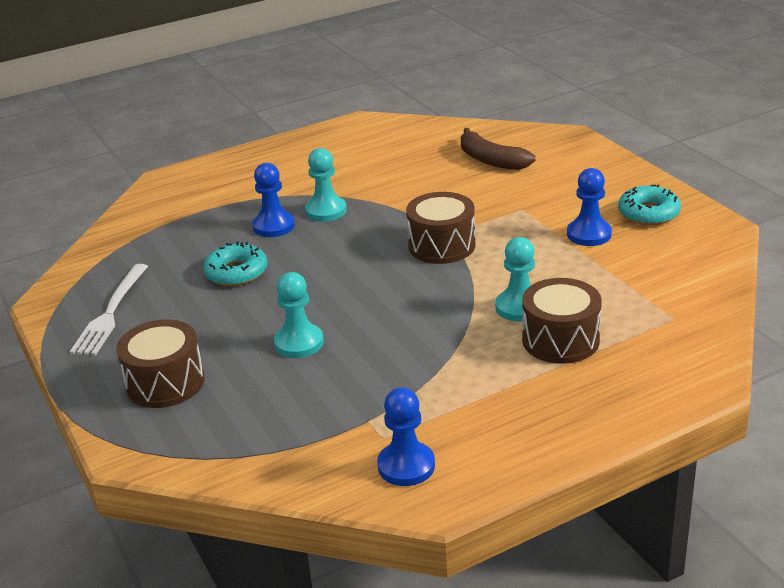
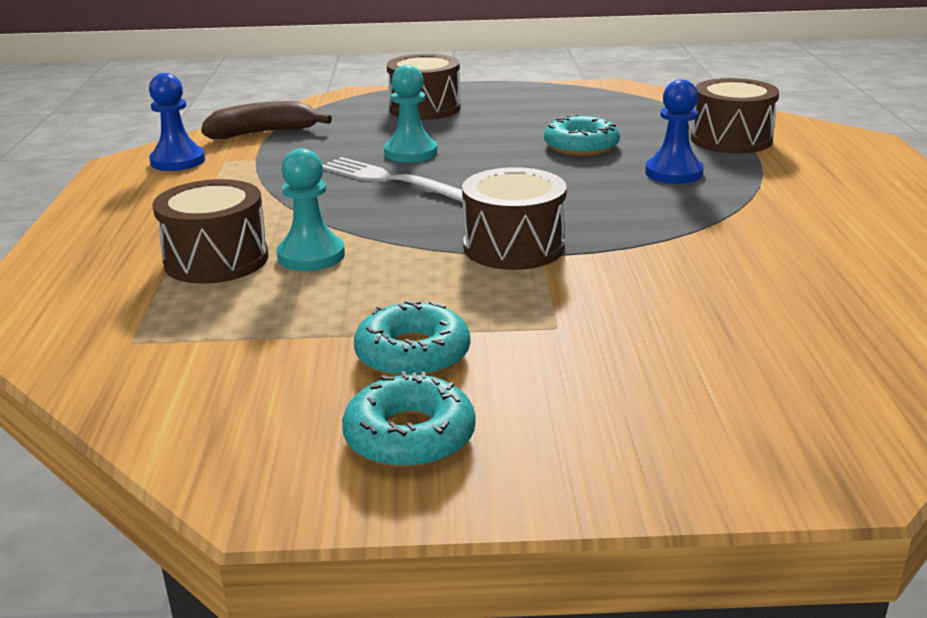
camera: 115 degrees right, 5 degrees down
(110, 313) = (564, 101): white fork -> white fork (391, 180)
(187, 221) = (731, 139): none -> brown drum
(326, 211) = (688, 202): turquoise pawn -> none
(491, 160) = (771, 350): brown banana -> brown banana (263, 133)
(589, 234) = (413, 354): blue pawn -> turquoise donut

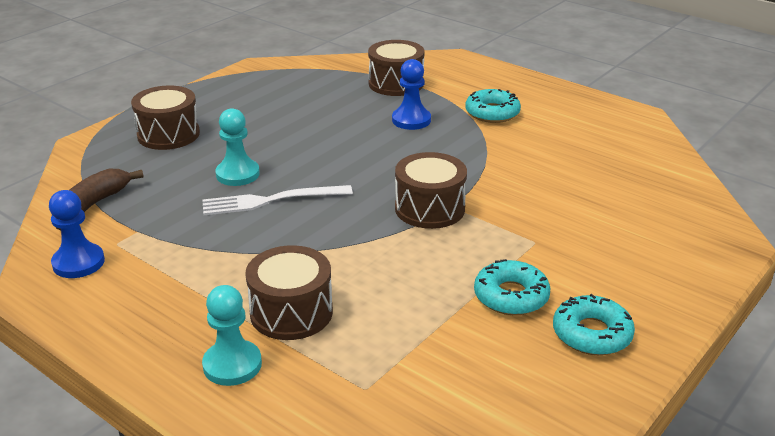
camera: 50 degrees left, 5 degrees up
(311, 256) = (340, 276): turquoise pawn -> turquoise pawn (232, 365)
(581, 146) = (329, 123): turquoise donut -> turquoise donut (492, 113)

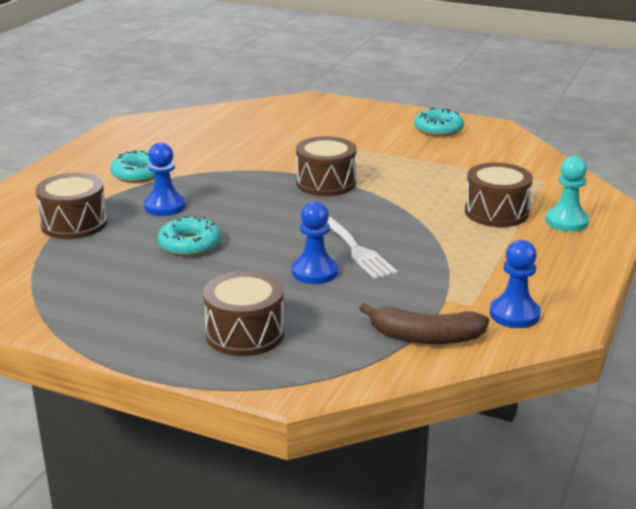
camera: 105 degrees left, 5 degrees down
(237, 174) = (314, 272): turquoise pawn -> blue pawn
(511, 296) = (419, 150): turquoise donut -> turquoise donut (190, 245)

